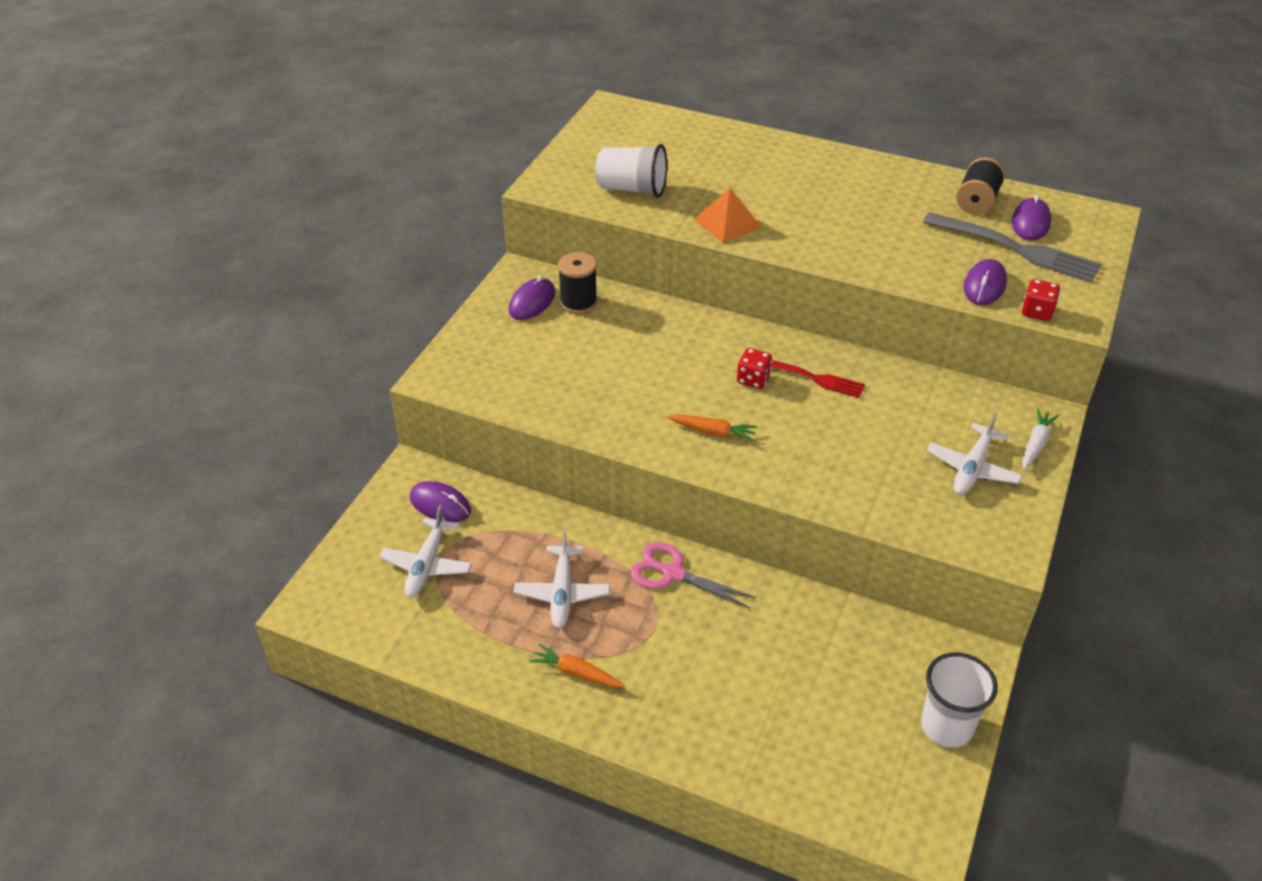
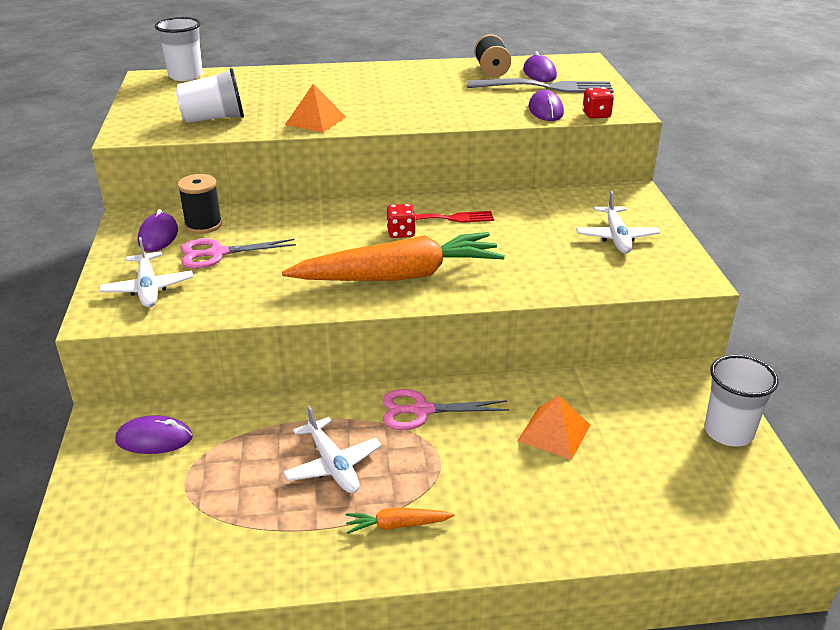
camera: 30 degrees left, 10 degrees down
(427, 564) = (175, 495): white plane -> white plane (148, 288)
(569, 342) = (217, 253): none -> pink scissors
(646, 115) = (185, 76): none -> white cup
(713, 432) = (398, 276): orange carrot -> orange carrot, size x2.50
(775, 649) = (554, 432): none -> orange pyramid
(1035, 444) = (643, 210): white carrot -> none

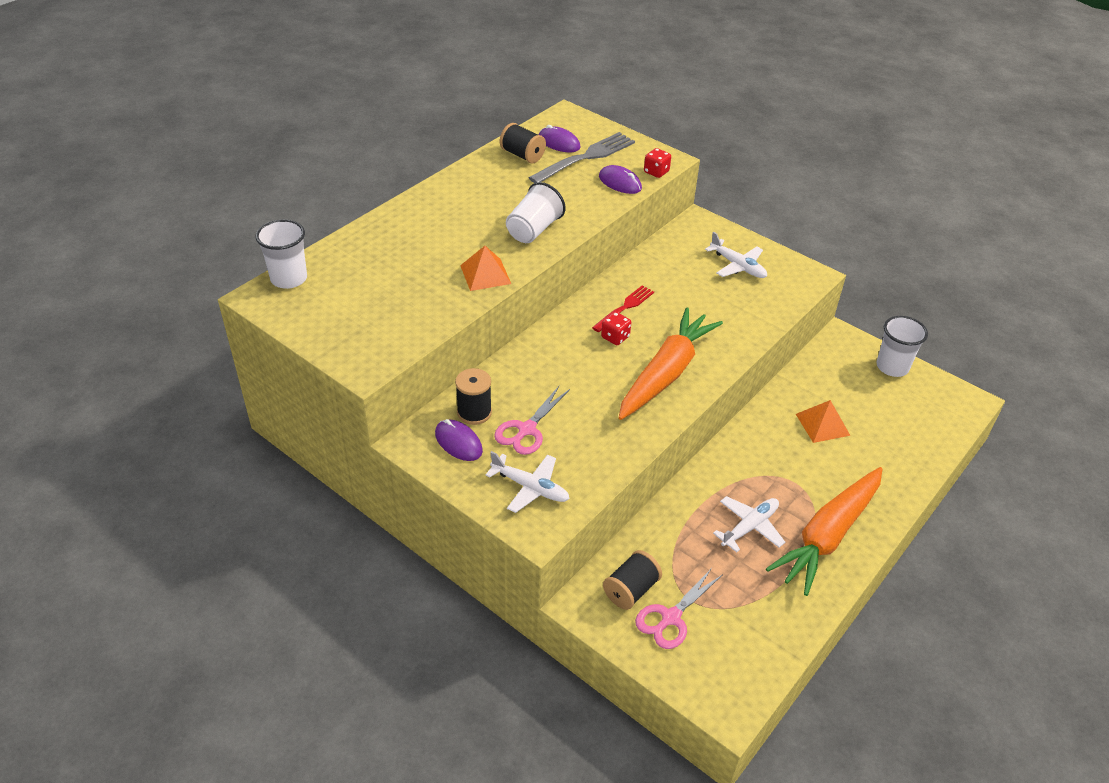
camera: 45 degrees left, 10 degrees up
(154, 439) = (631, 590): purple mouse -> black spool
(213, 119) = (404, 314): white cup -> white cup (533, 230)
(332, 464) = (749, 527): white plane -> white plane turned 60 degrees counterclockwise
(397, 525) = (828, 535): orange carrot -> orange carrot, size x2.50
(421, 410) = (744, 459): pink scissors -> pink scissors (670, 618)

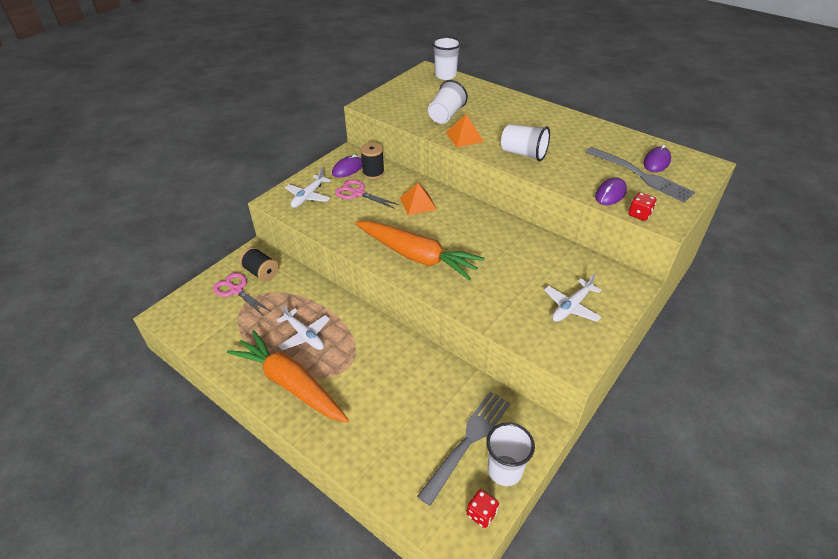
camera: 90 degrees right, 0 degrees up
(422, 287) = (446, 115): none -> white cup
(522, 155) = (626, 145): black spool -> none
(615, 337) = (455, 230): red dice -> red dice (481, 514)
(625, 307) = (492, 235): red fork -> none
(822, 424) = (415, 396): orange pyramid -> orange pyramid (418, 203)
(868, 388) = (468, 441): none -> grey fork

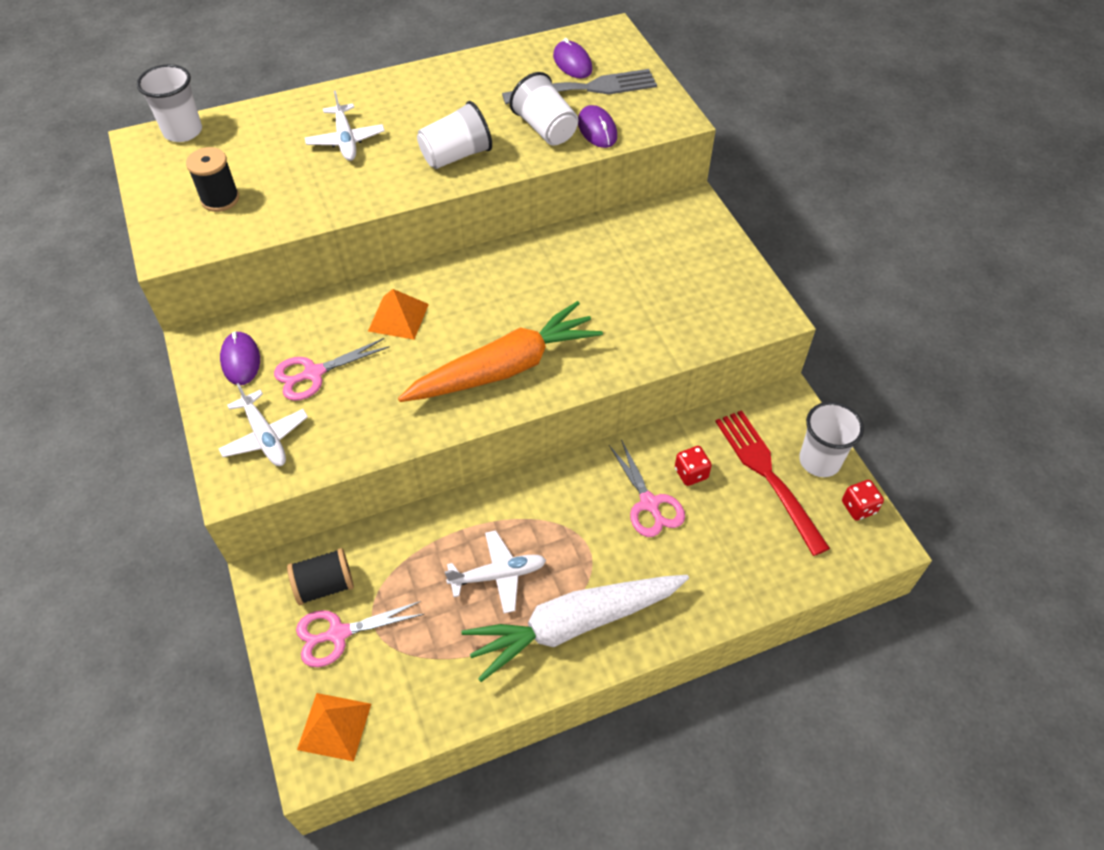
camera: 60 degrees left, 10 degrees up
(290, 384) = (574, 625): orange carrot -> white carrot
(373, 173) = (281, 334): black spool -> black spool (220, 199)
(398, 384) = (649, 504): none -> pink scissors
(446, 115) = (292, 182): white cup -> white cup (545, 129)
(464, 137) = (364, 189): orange pyramid -> orange pyramid (334, 726)
(468, 441) = (767, 474): grey fork -> red fork
(571, 306) = (692, 272): white plane -> white plane (345, 140)
(639, 214) = (649, 129): red dice -> red dice (691, 473)

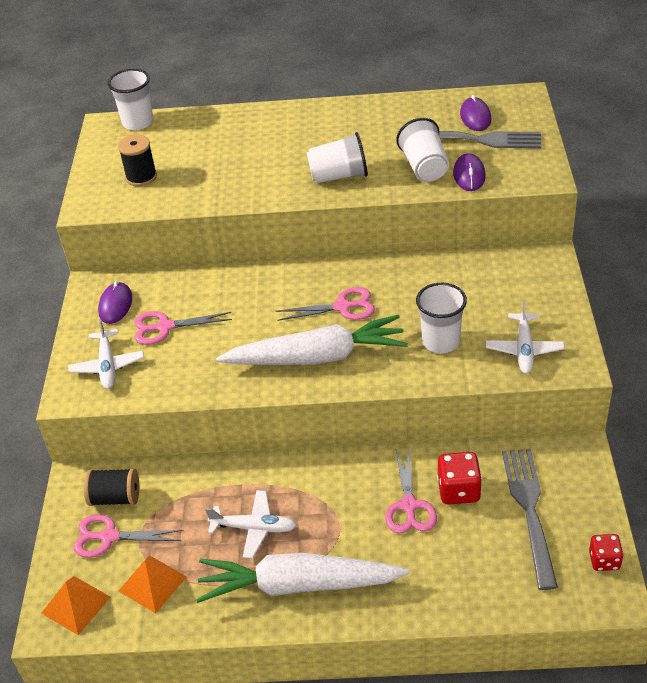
camera: 25 degrees right, 10 degrees down
(345, 140) = (257, 149): white plane -> white plane (524, 349)
(398, 317) = (250, 298): orange pyramid -> orange pyramid (152, 583)
(504, 368) = (317, 357): orange carrot -> white carrot
(506, 304) = (343, 307): none -> pink scissors
(691, 473) = (458, 490): red dice -> red dice, size x1.50
(767, 474) = (529, 509): red fork -> grey fork
(819, 461) = (585, 511): white cup -> white cup (441, 341)

